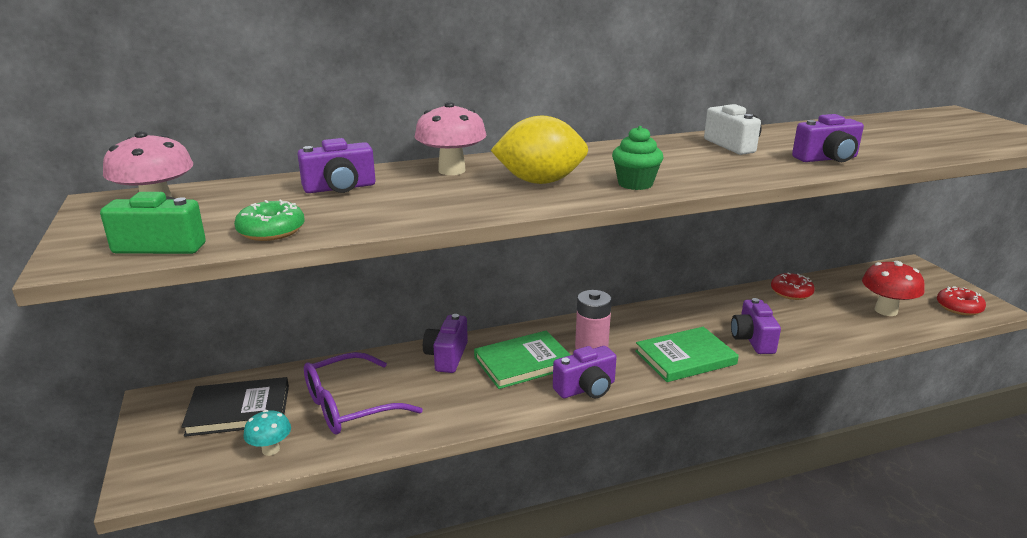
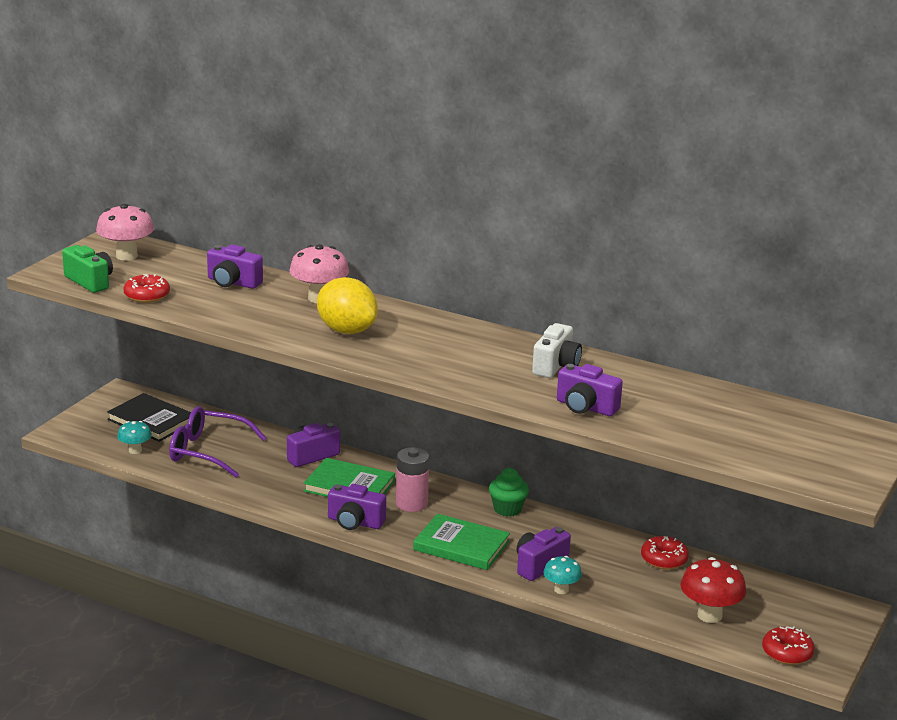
camera: 45 degrees right, 0 degrees up
(271, 231) = (147, 296): green donut -> red donut
(635, 184) = (396, 359): green cupcake -> green cupcake (507, 509)
(799, 347) = (561, 590): none -> turquoise mushroom

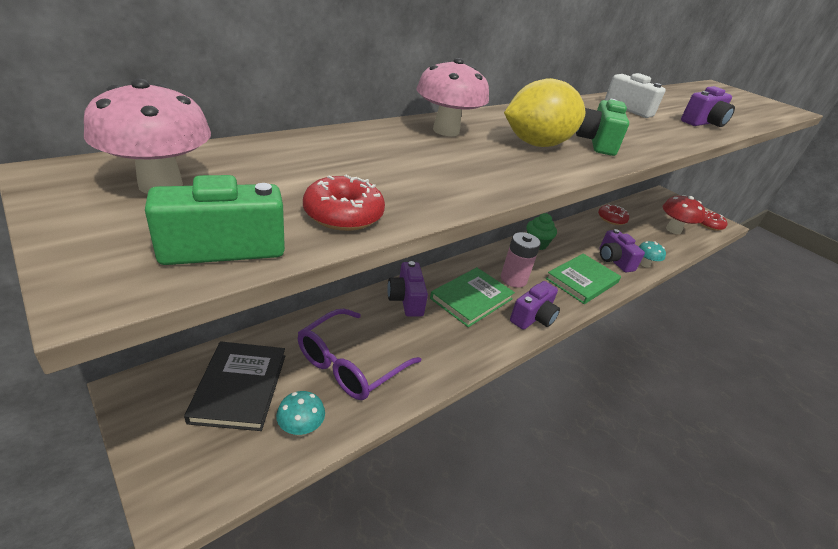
camera: 70 degrees left, 10 degrees up
(151, 421) = (239, 387): black book -> black book turned 60 degrees counterclockwise
(233, 282) = (359, 152): purple camera -> none
(395, 353) = (596, 143): none -> green camera

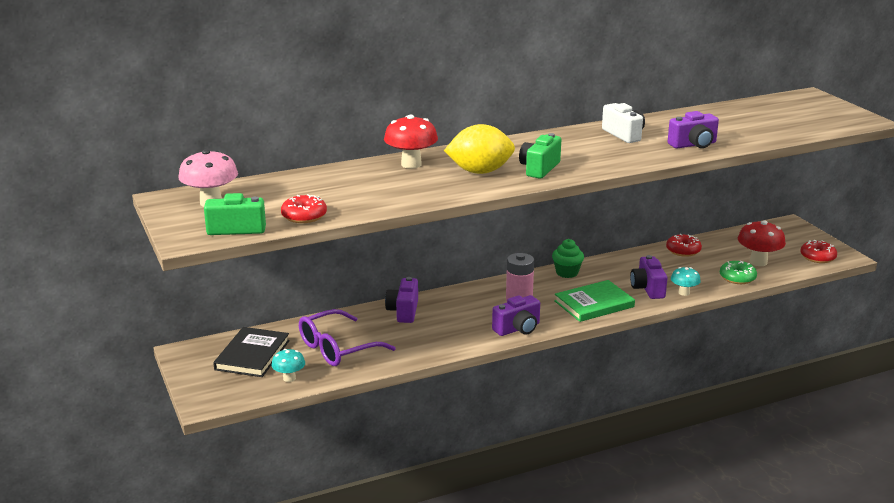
camera: 20 degrees right, 10 degrees down
(446, 131) = (411, 164): pink mushroom -> red mushroom
(471, 298) = (466, 313): green book -> none
(671, 246) = (737, 278): none -> green donut

